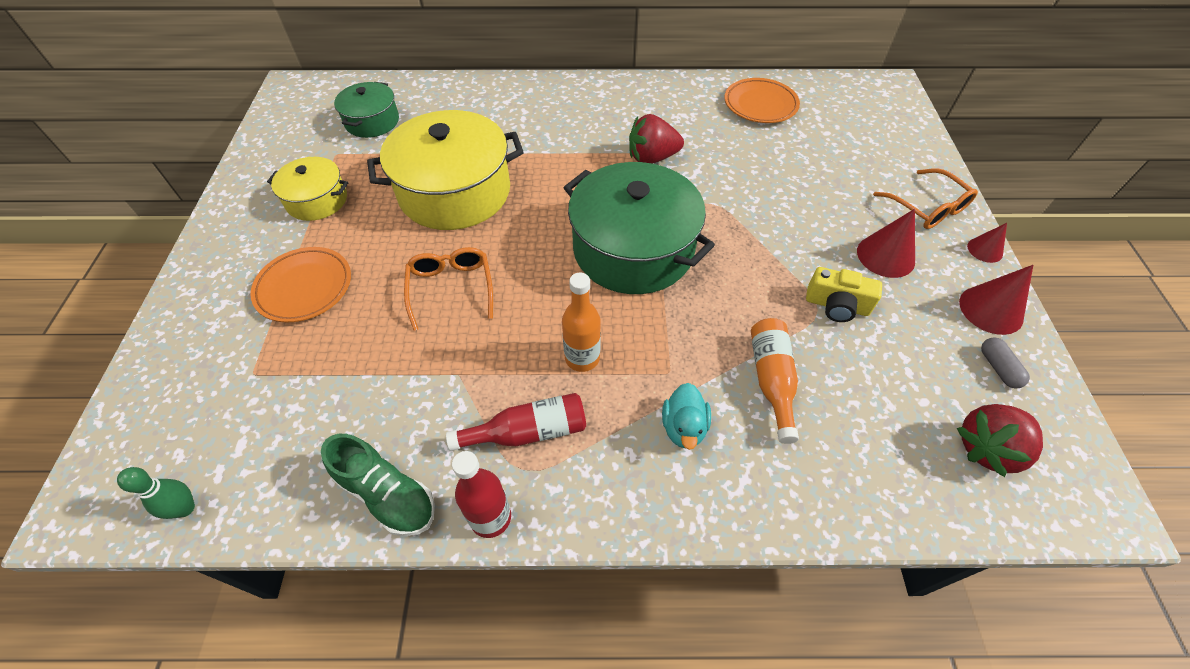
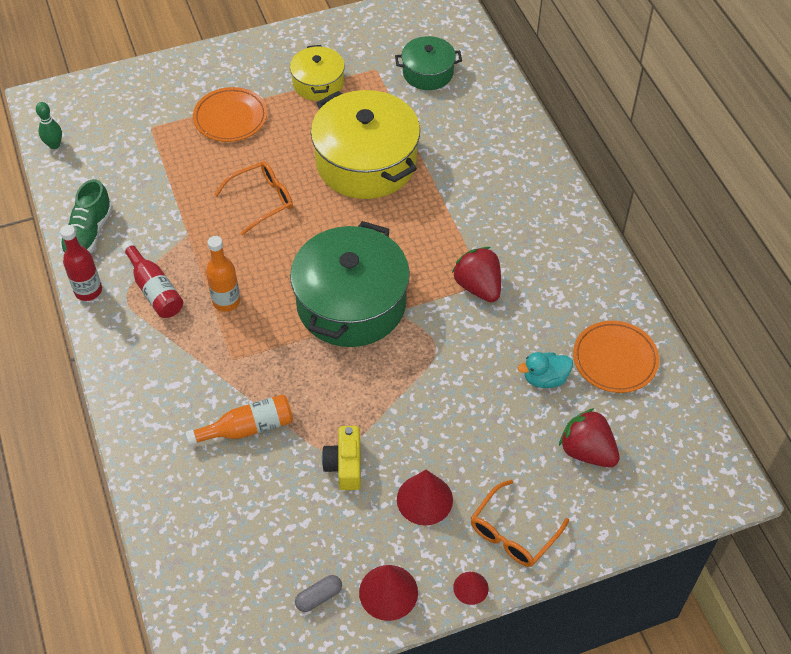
camera: 70 degrees right, 0 degrees up
(684, 427) = (186, 379): turquoise duck -> turquoise duck (545, 379)
(987, 448) = (232, 587): red strawberry -> red strawberry (587, 451)

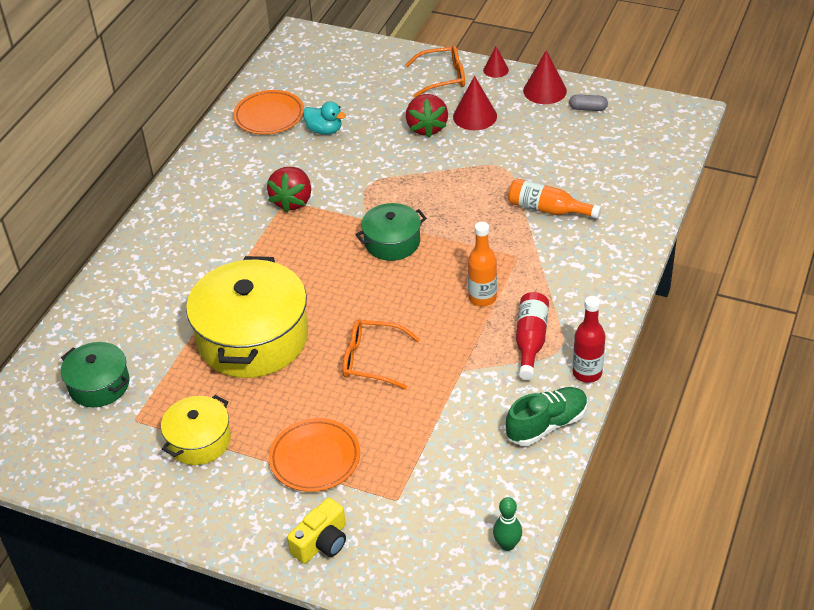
camera: 135 degrees left, 10 degrees down
(345, 465) = (504, 156): yellow camera -> yellow camera (322, 542)
(351, 303) = (392, 242): green pot -> green pot, size x0.53
(587, 451) = (351, 87): red strawberry -> red strawberry (426, 128)

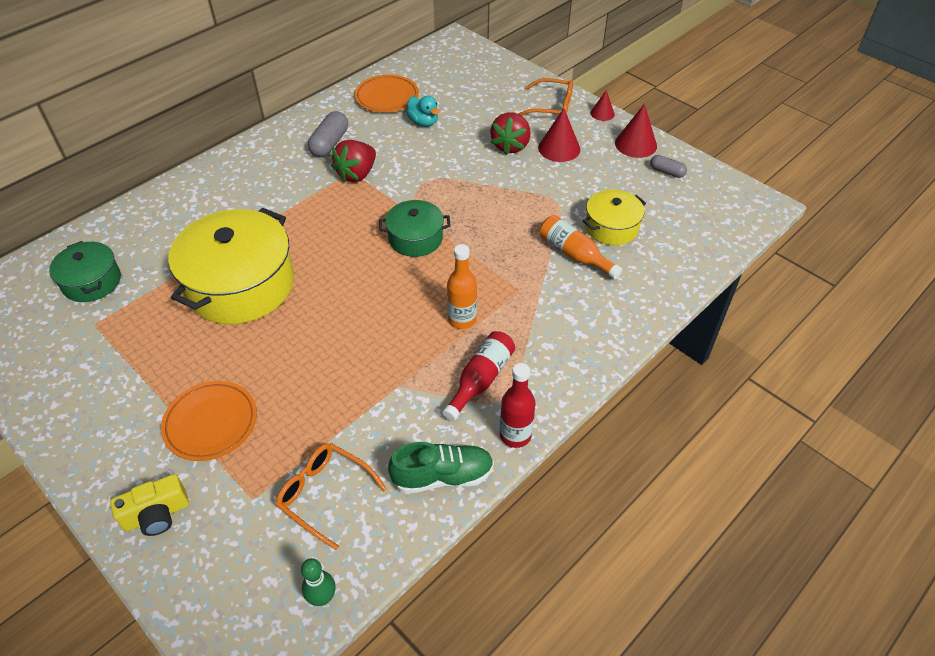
camera: 20 degrees right, 5 degrees up
(199, 441) = (129, 365): yellow pot -> yellow pot (611, 227)
(243, 180) = (330, 143): none -> grey capsule
(372, 360) = (325, 344): orange glasses -> orange glasses (324, 494)

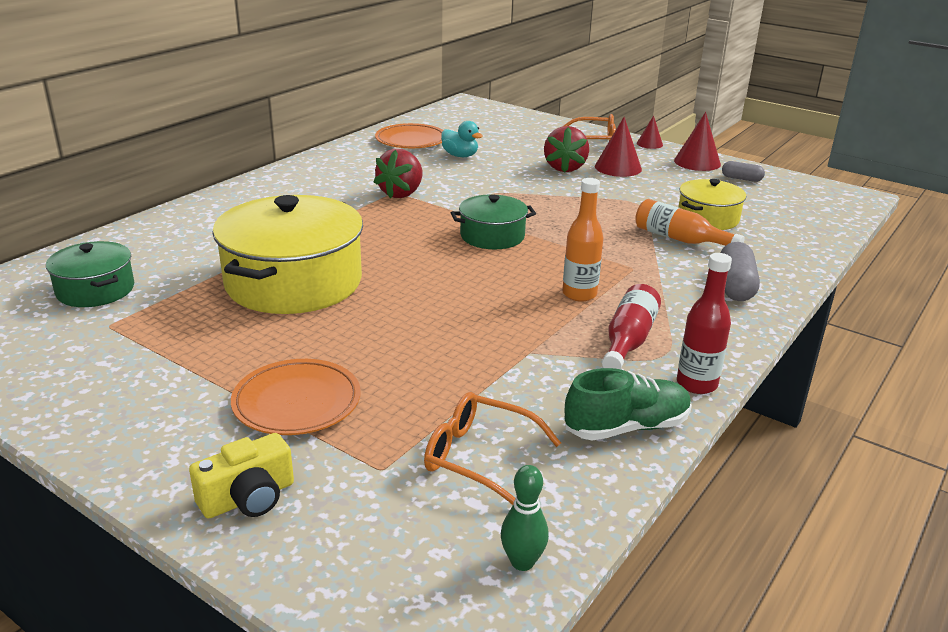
camera: 10 degrees left, 20 degrees down
(330, 143) = (360, 173): grey capsule -> grey capsule (735, 286)

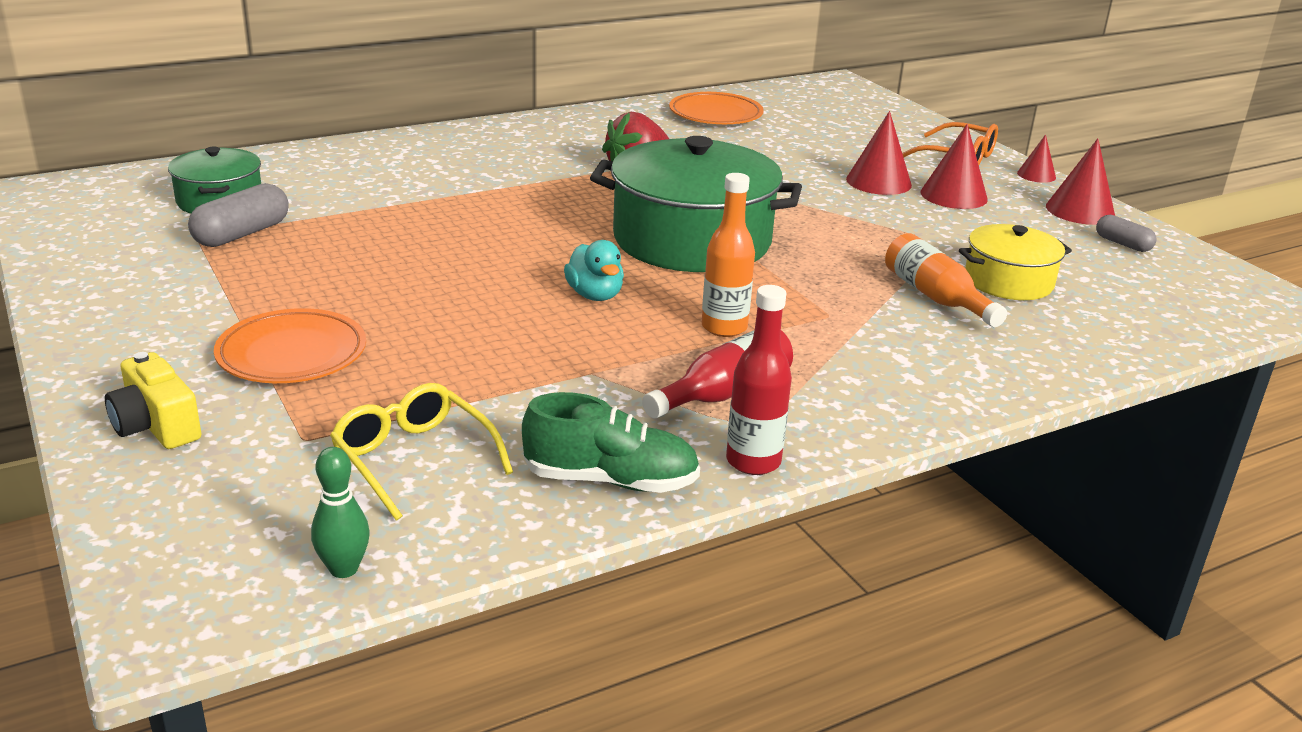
camera: 25 degrees right, 0 degrees up
(248, 498) = (156, 425): yellow camera -> yellow camera turned 60 degrees clockwise
(293, 282) = (415, 238): yellow pot -> none
(460, 156) = (757, 142): turquoise duck -> turquoise duck (595, 295)
(479, 457) = (413, 459): orange glasses -> yellow glasses
(492, 236) = (692, 240): green pot -> green pot, size x1.87
(565, 168) = (878, 182): red strawberry -> red cone
(735, 286) = (946, 369): grey capsule -> grey capsule (242, 234)

